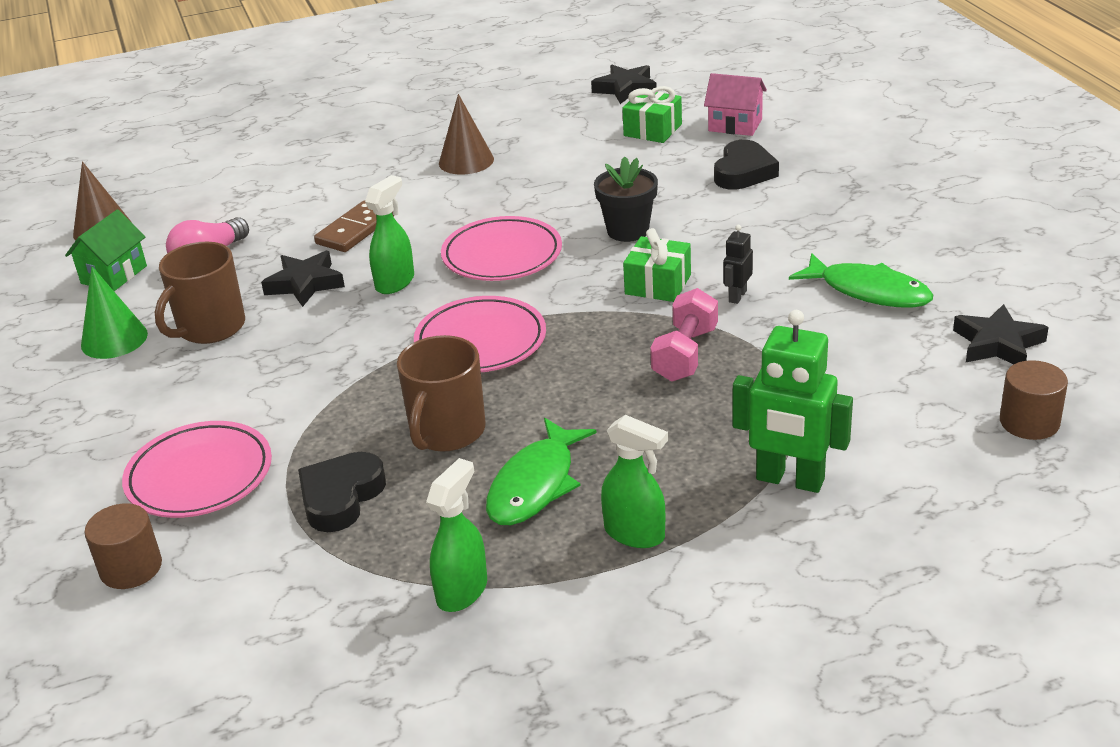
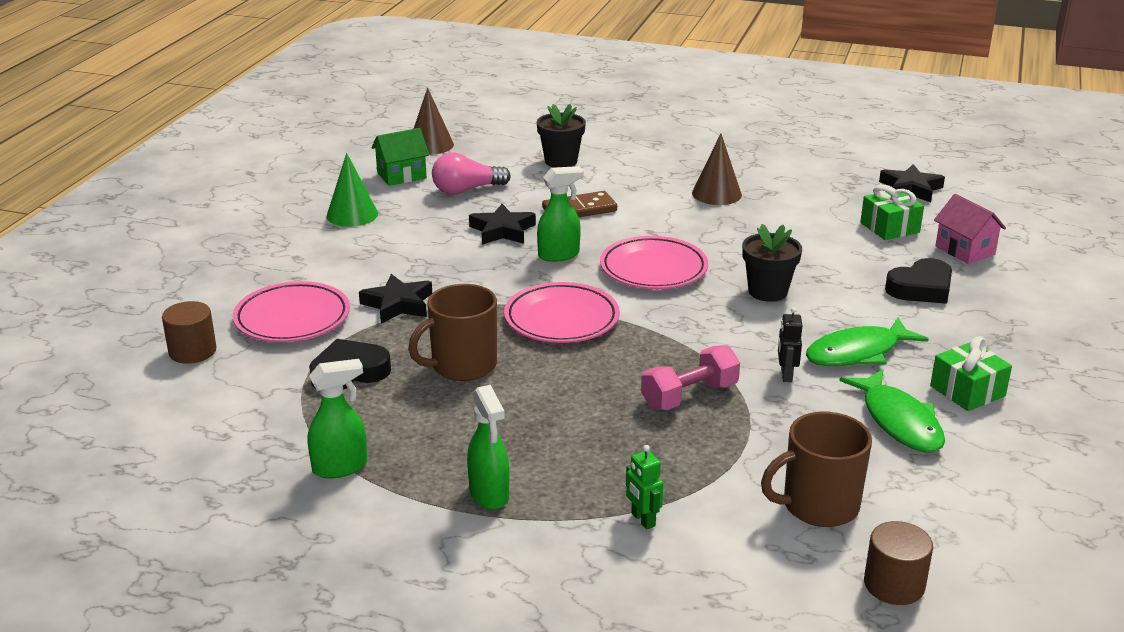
camera: 35 degrees right, 5 degrees down
(210, 328) = (412, 232): brown mug -> brown mug (818, 506)
(271, 190) = (561, 161): none -> black flower pot
(535, 484) = (471, 428): green fish -> green fish (858, 353)
(658, 284) = (737, 339): green gift -> green gift (967, 391)
(737, 296) = (786, 375): black robot -> black robot turned 60 degrees counterclockwise
(789, 480) = (642, 520): green robot -> green robot, size x0.49
(997, 344) = (954, 514): black star -> black star (398, 304)

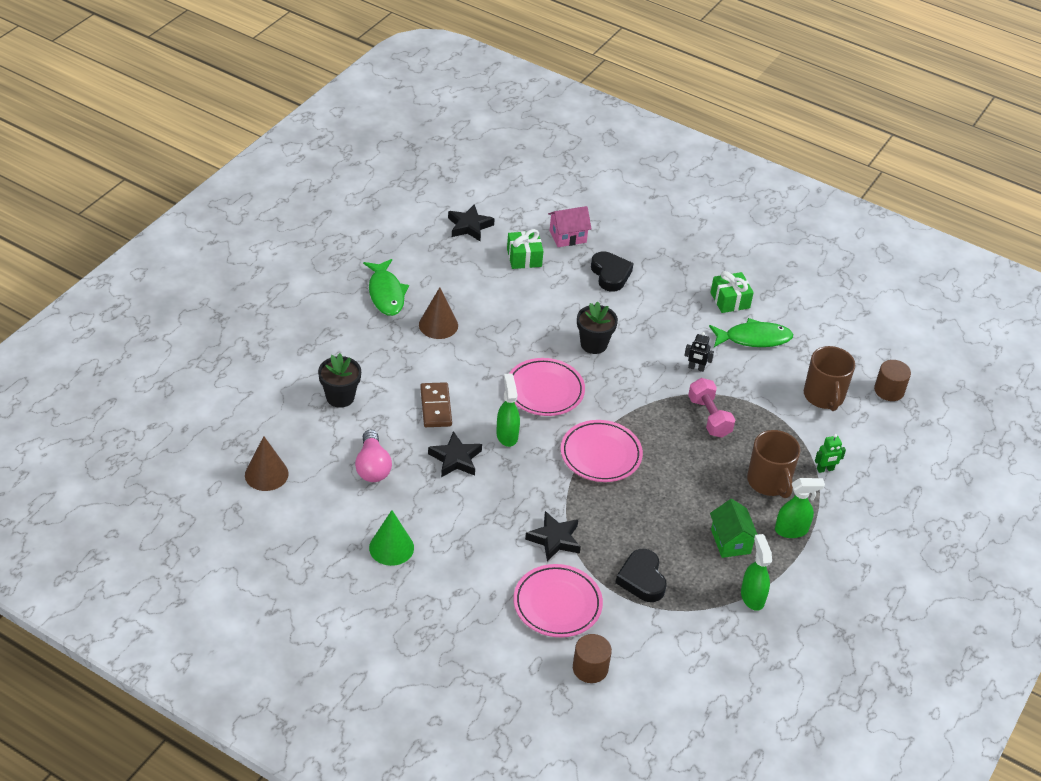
camera: 80 degrees left, 15 degrees up
(401, 175) = (325, 504): green house -> green house (730, 541)
(462, 366) = (648, 518): brown mug -> brown mug (769, 482)
(858, 353) = (679, 329): green fish -> green fish (386, 293)

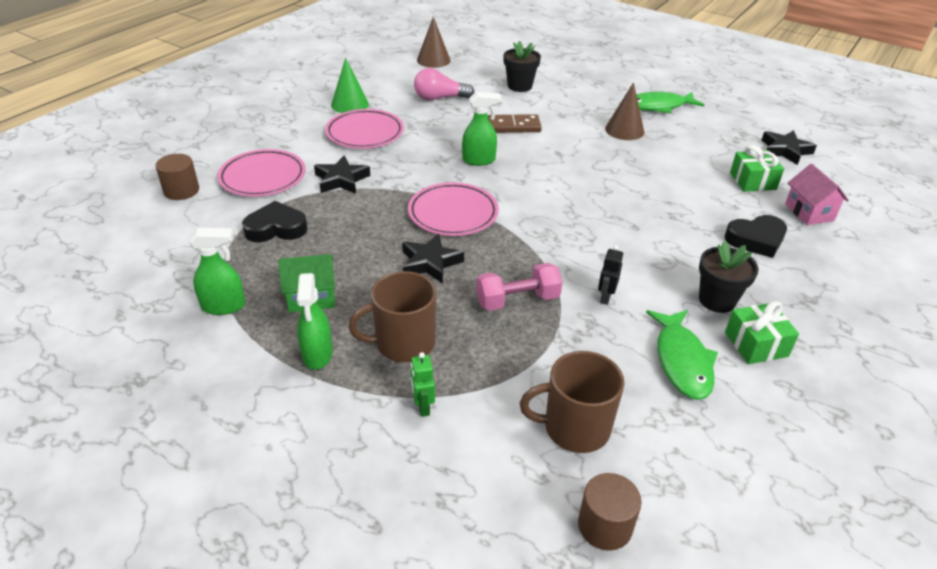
camera: 95 degrees right, 5 degrees down
(455, 459) = (448, 134): black star -> black star (430, 263)
(544, 390) = (544, 184): pink plate -> pink plate (365, 133)
(593, 344) = (625, 219): black flower pot -> black flower pot (717, 300)

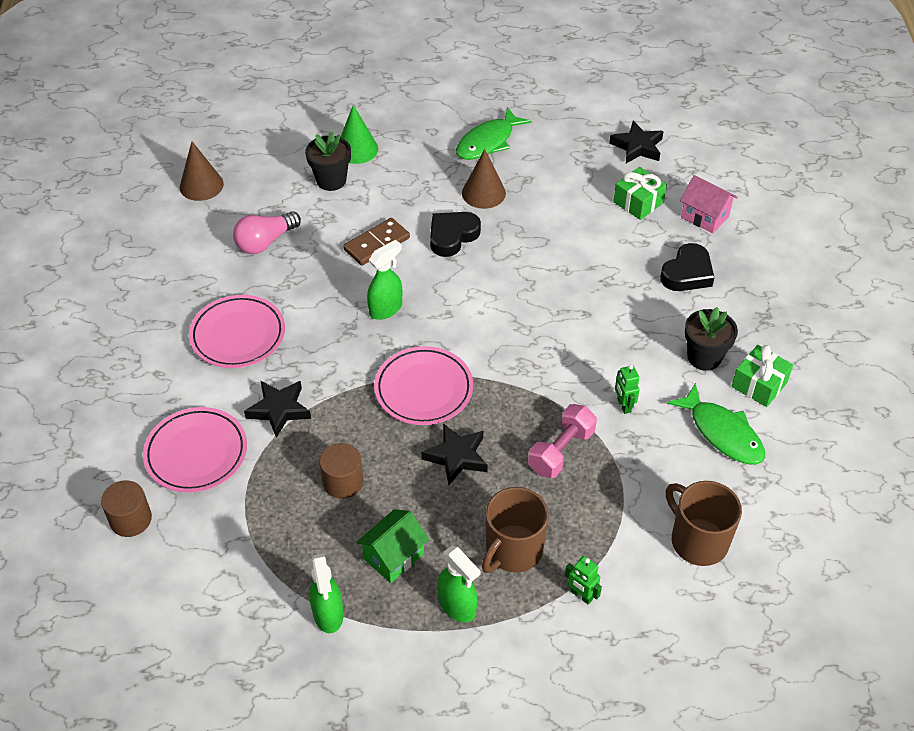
camera: 35 degrees left, 10 degrees up
(224, 306) = (328, 614): green spray bottle -> green spray bottle turned 120 degrees clockwise
(276, 228) = (279, 504): black heart -> black heart (452, 236)
(350, 104) = (178, 302): green cone -> green cone (356, 149)
(574, 428) = (697, 540): brown mug -> brown mug turned 90 degrees clockwise
(605, 297) = (623, 405): black robot -> green robot
(605, 526) = (775, 602): brown cylinder -> brown cylinder (343, 482)

